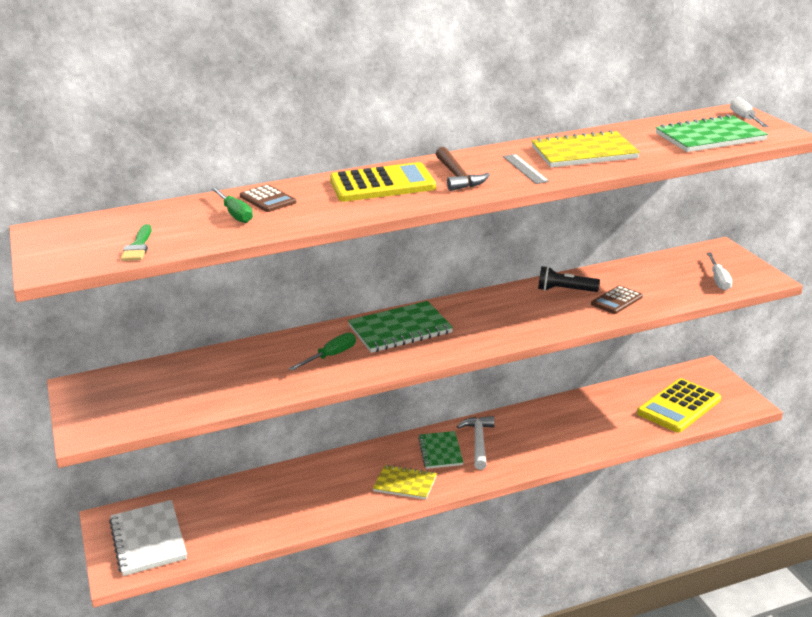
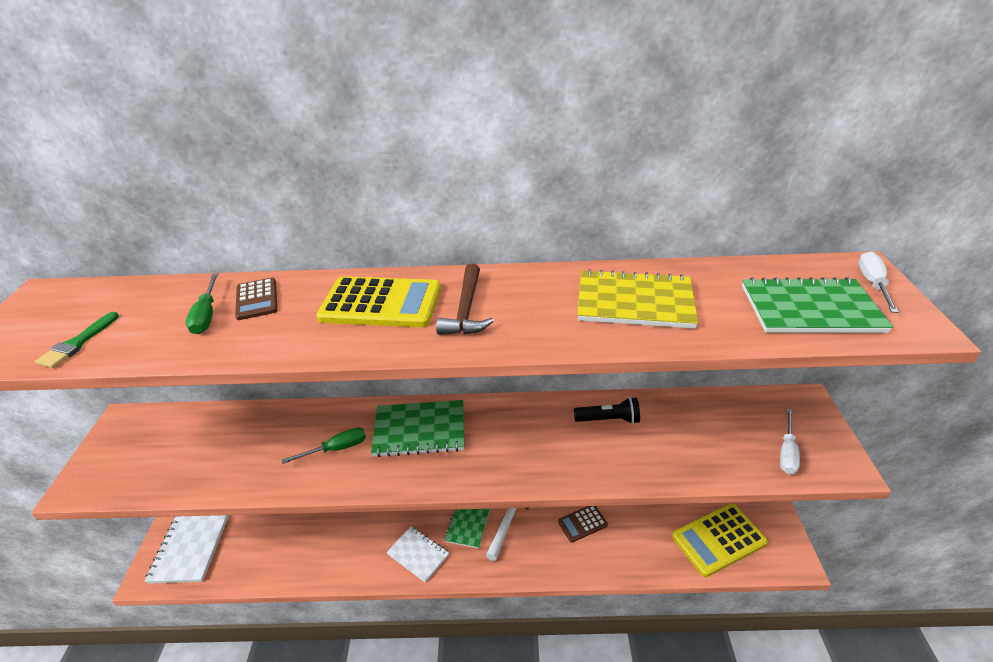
camera: 20 degrees right, 10 degrees up
(405, 484) = (418, 554): yellow notebook -> white notebook
(525, 169) = (548, 315): grey ruler -> none
(565, 290) = (608, 419): black flashlight -> black flashlight turned 150 degrees clockwise
(617, 300) = (655, 452): brown calculator -> brown calculator (582, 523)

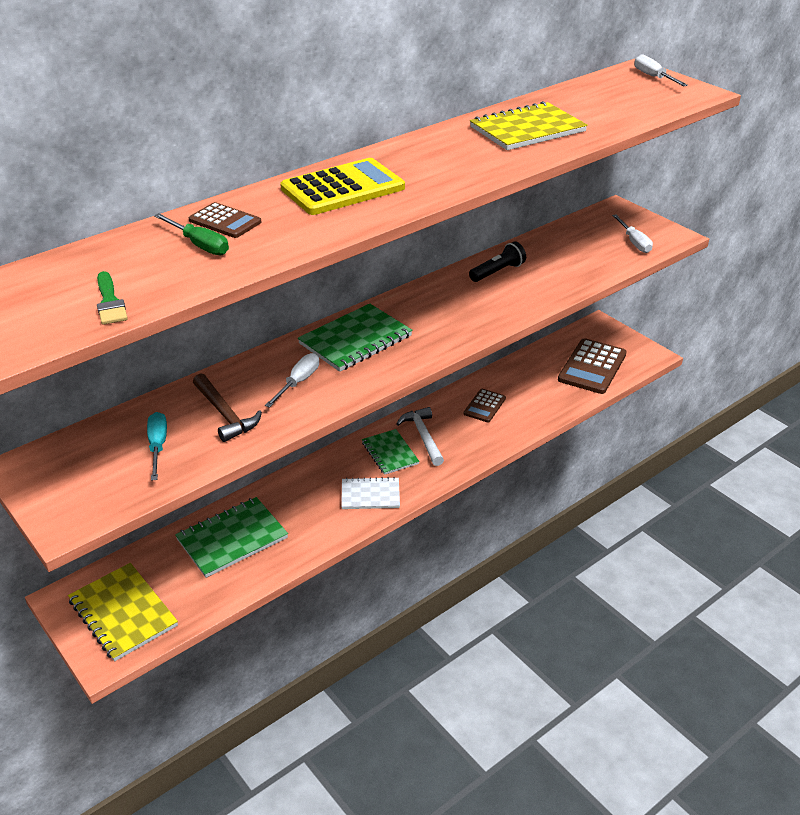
camera: 40 degrees left, 0 degrees up
(191, 546) = (123, 613): white notebook -> yellow notebook
(195, 453) = (157, 446): none -> turquoise screwdriver
(336, 449) = (298, 382): green screwdriver -> white screwdriver
(466, 309) = (417, 170): brown hammer -> brown hammer (225, 414)
(718, 539) = (592, 367): yellow calculator -> brown calculator
(810, 309) = (635, 101): green notebook -> green notebook (232, 539)

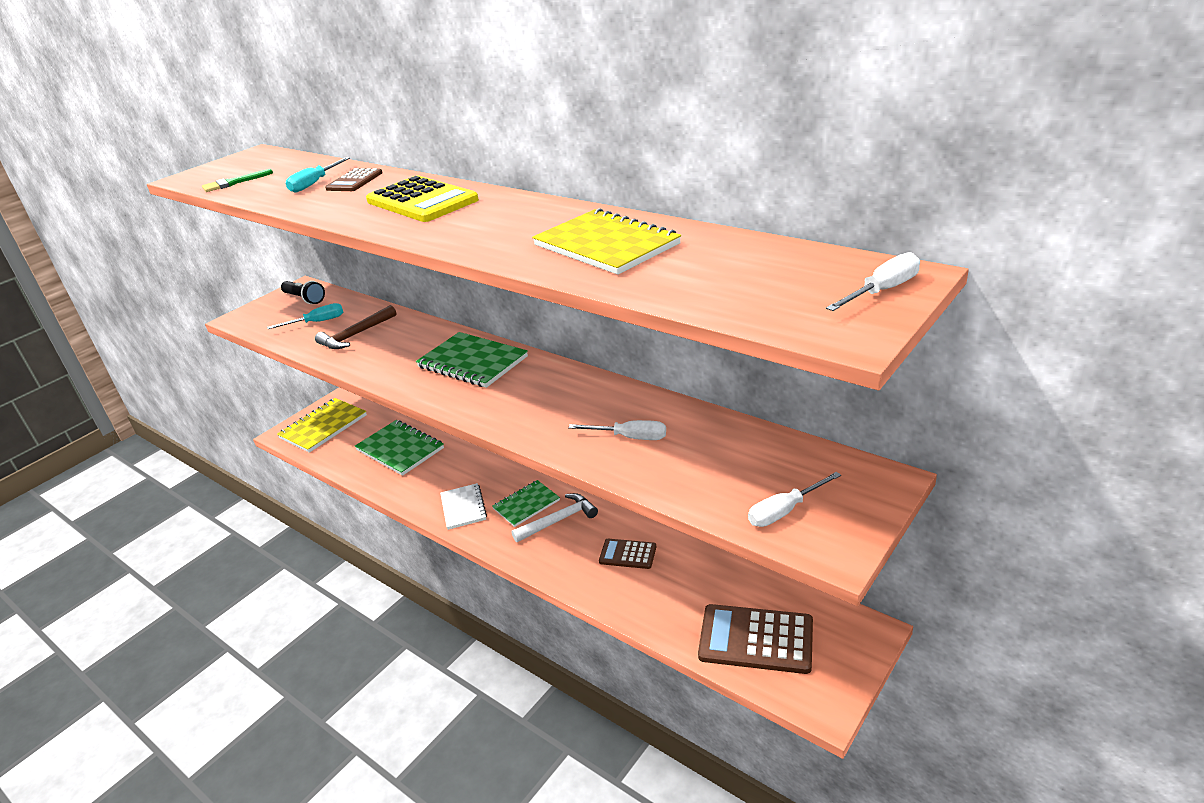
camera: 80 degrees right, 5 degrees down
(199, 245) = (314, 183): green screwdriver -> turquoise screwdriver
(298, 382) = (401, 352): white screwdriver -> white screwdriver (630, 437)
(497, 272) = (638, 413): black flashlight -> black flashlight (304, 299)

